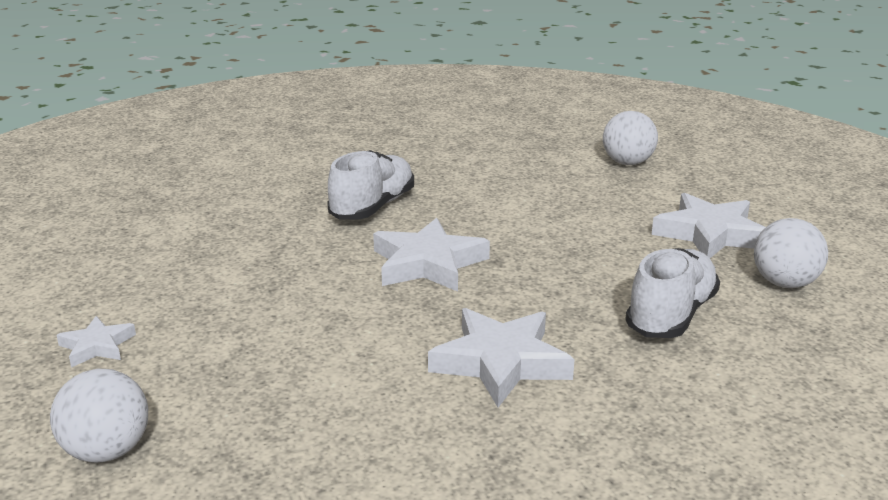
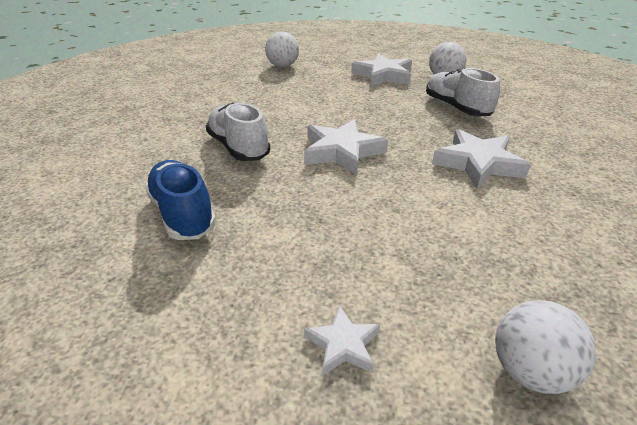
camera: 60 degrees left, 10 degrees up
(228, 223) = (183, 214): none -> blue shoe

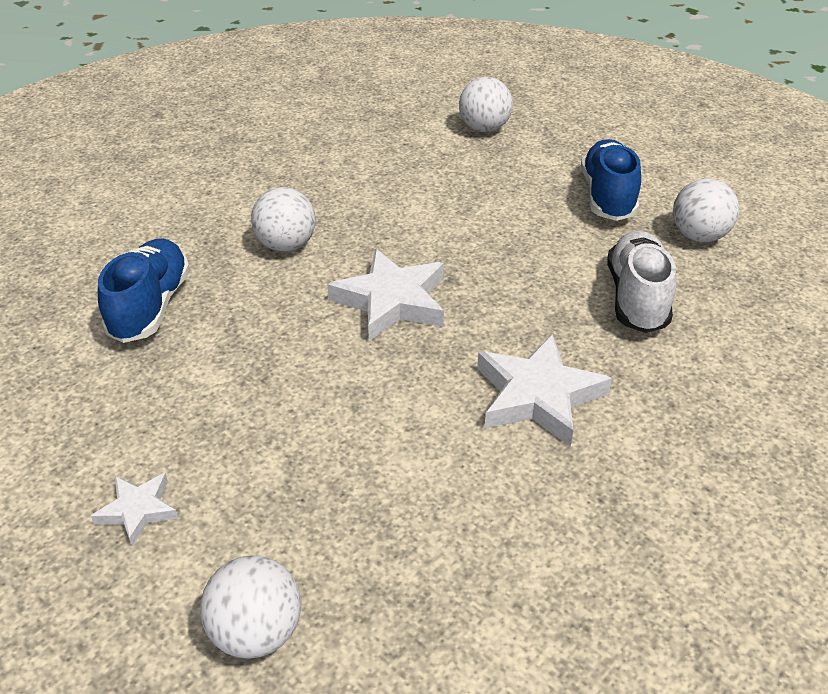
camera: 35 degrees right, 5 degrees up
(238, 148) = (286, 245): white shoe -> white ball
(383, 75) = (607, 197): white star -> blue shoe

